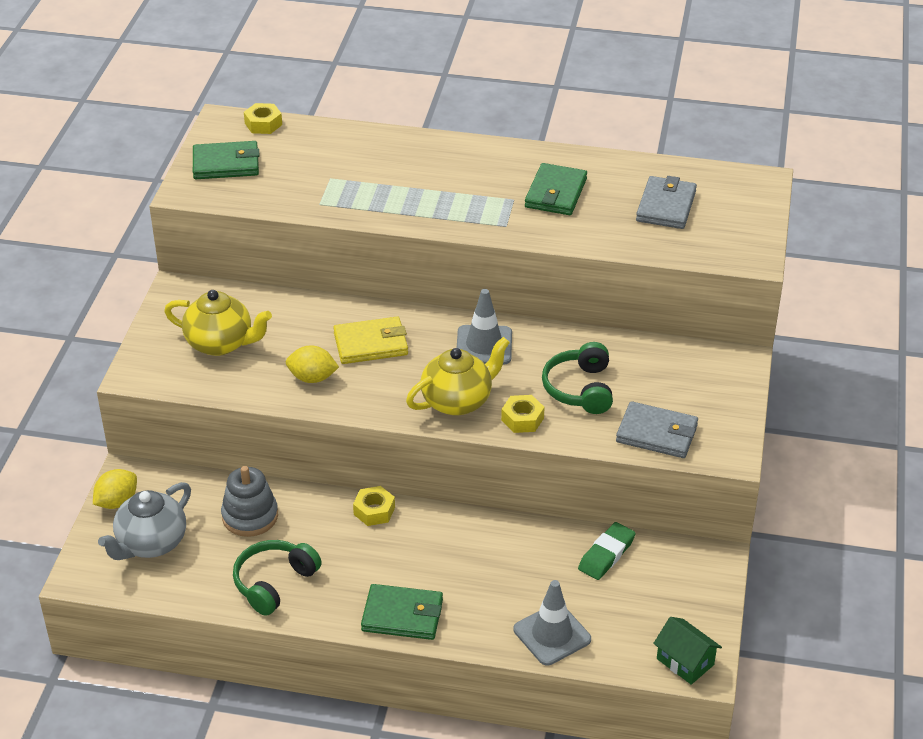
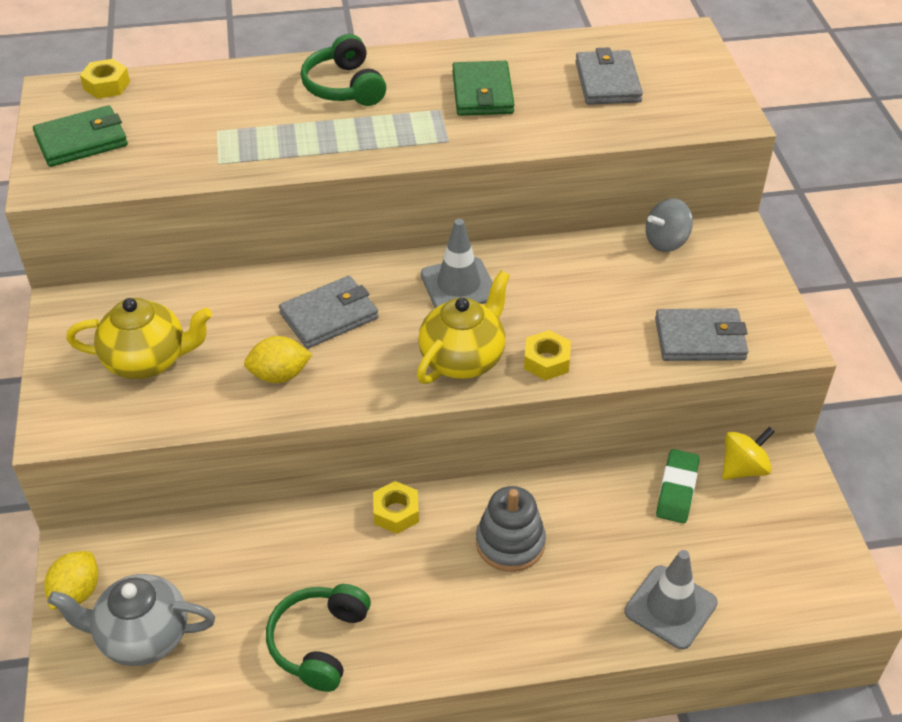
camera: 20 degrees left, 5 degrees up
(151, 543) = (142, 636): grey teapot -> grey teapot turned 75 degrees clockwise
(250, 516) = (252, 563): grey stacking toy -> grey stacking toy (510, 543)
(370, 344) = (329, 316): yellow wallet -> grey wallet
(402, 615) = (491, 637): green wallet -> none
(580, 389) = (589, 309): green headphones -> green headphones (344, 87)
(671, 554) = (743, 468): none -> yellow spinning top
(675, 352) = (666, 242): none -> grey spinning top
(685, 662) = (828, 594): green house -> none

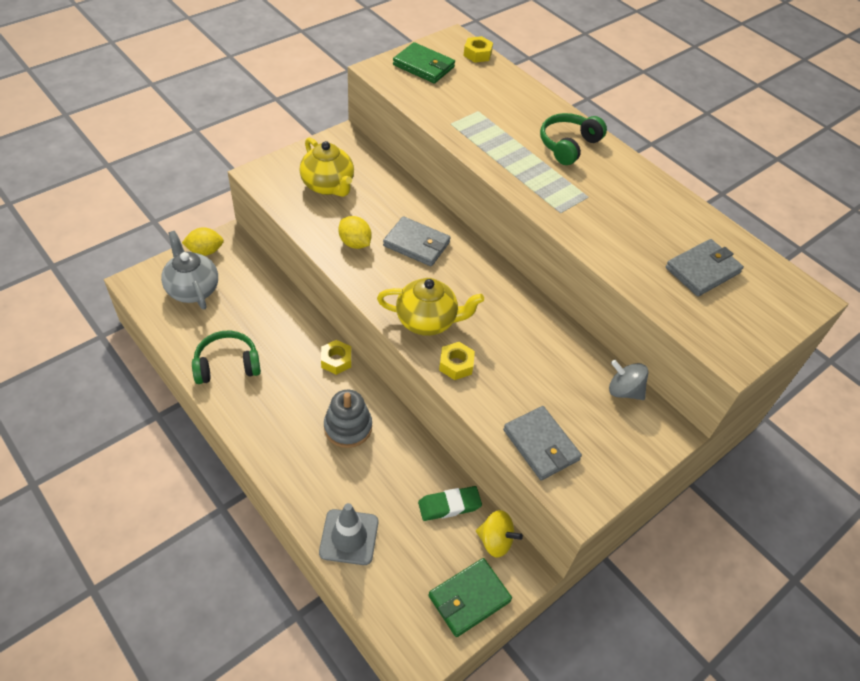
camera: 55 degrees right, 5 degrees up
(458, 285) = (489, 293): grey traffic cone -> none
(482, 93) = (625, 210): green wallet -> green wallet (469, 598)

